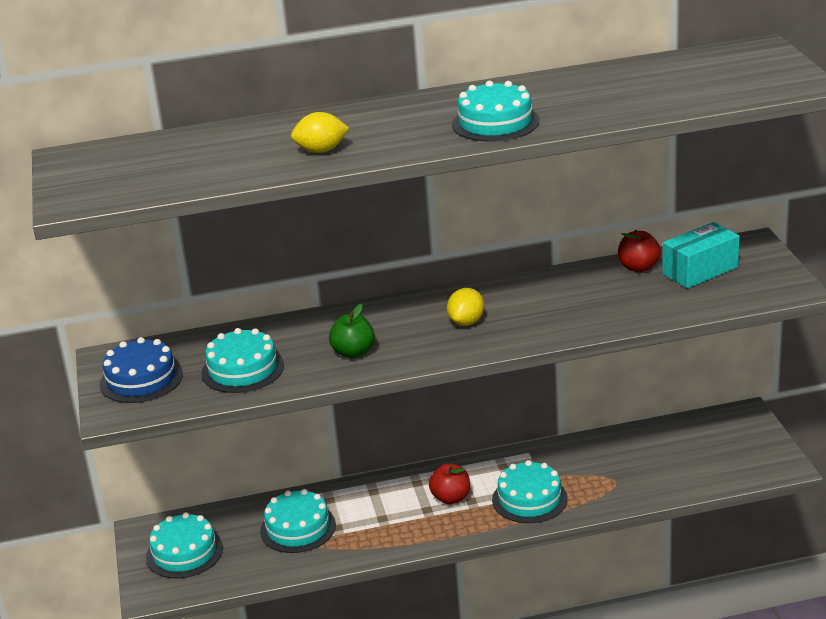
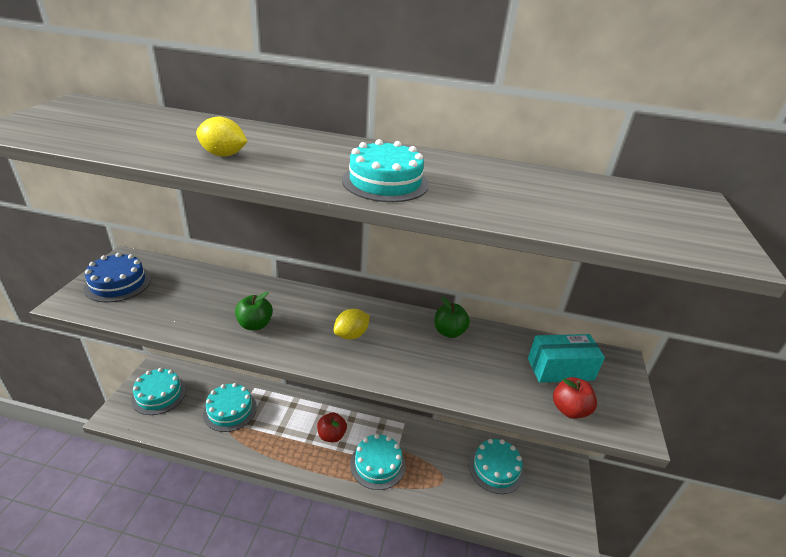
camera: 20 degrees right, 5 degrees up
(242, 369) = (178, 305): turquoise cake -> turquoise cake (496, 468)
(565, 282) = (449, 332): none -> green apple
(638, 267) = (513, 343): red apple -> red apple (569, 410)

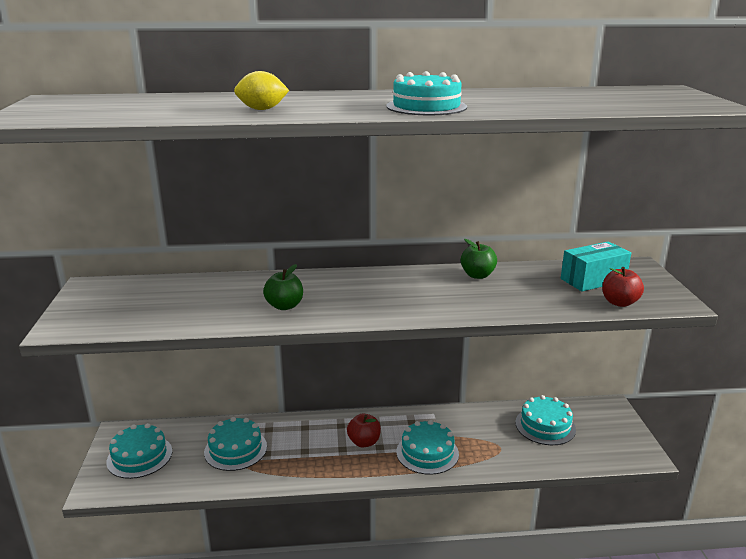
camera: 15 degrees left, 10 degrees down
(118, 283) = (102, 305): blue cake -> none
(351, 335) = (387, 294): yellow lemon -> none

